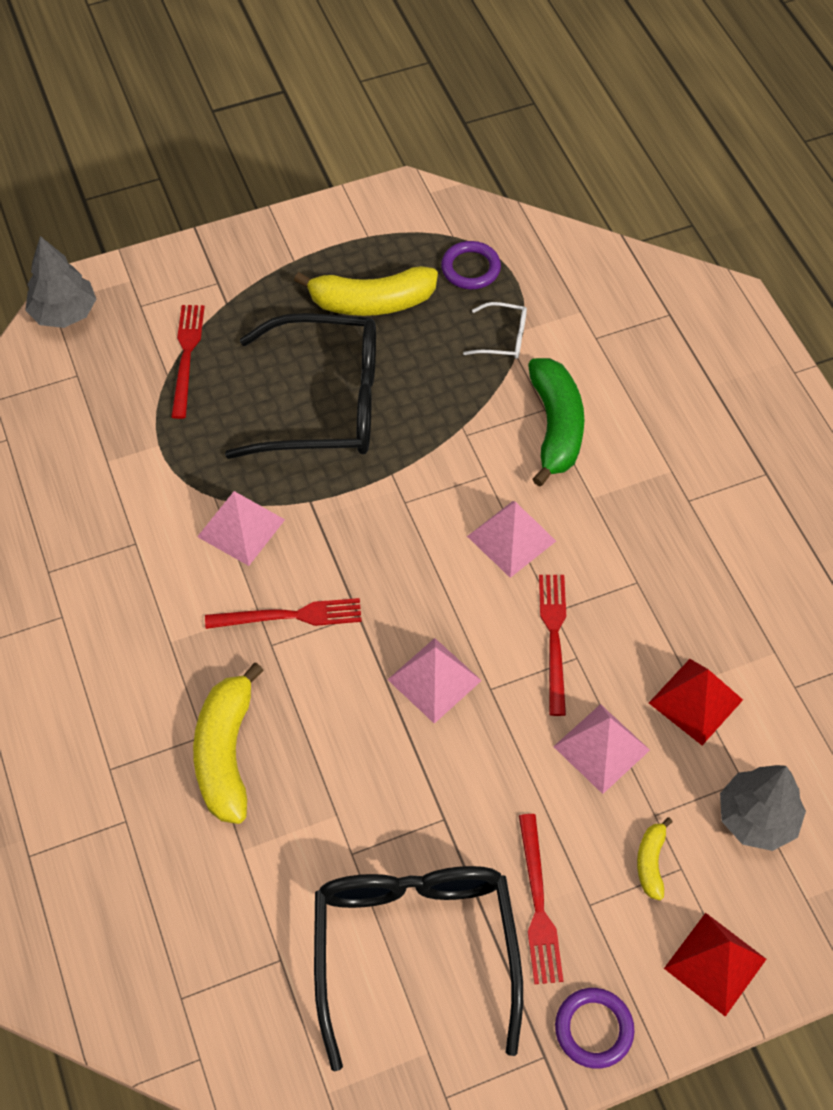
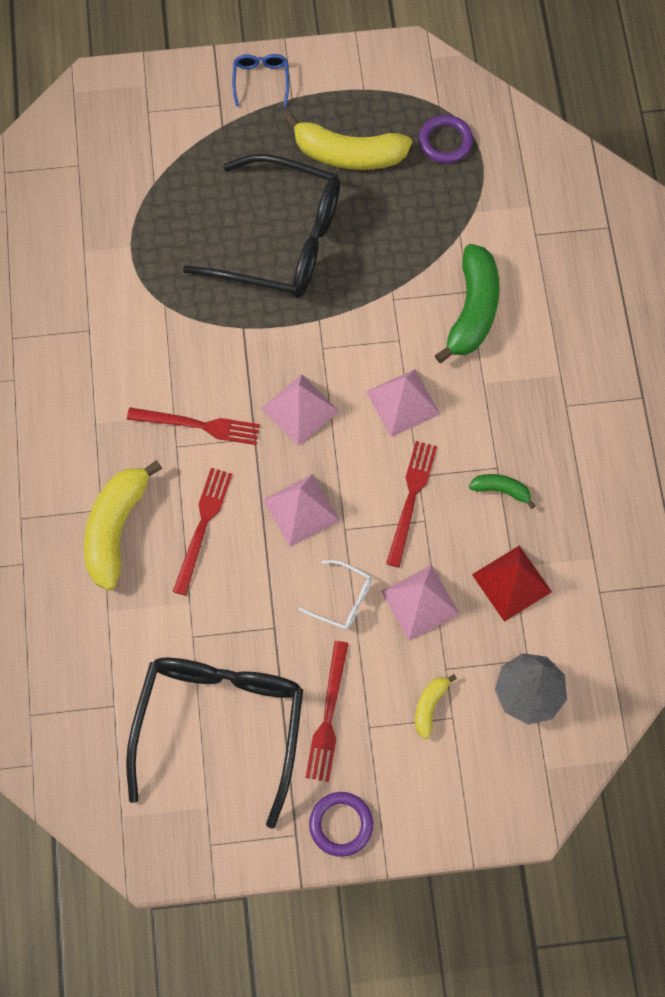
camera: 15 degrees right, 10 degrees up
(64, 313) = (82, 104): grey tree -> none
(186, 356) = (175, 169): red fork -> red fork (202, 526)
(241, 528) = (179, 338): pink pyramid -> pink pyramid (300, 409)
(255, 250) = (261, 80): none -> blue glasses
(503, 338) = (453, 215): white glasses -> white glasses (343, 600)
(650, 605) = (501, 490): none -> green banana
(715, 963) = (454, 800): red pyramid -> none

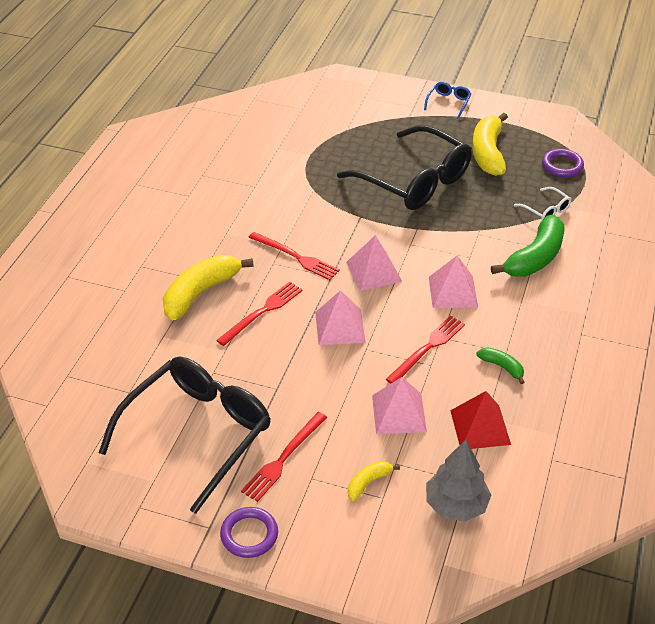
camera: 25 degrees right, 25 degrees down
(343, 600) = (339, 390): white glasses -> white glasses (546, 210)
(348, 154) = (488, 153): yellow banana -> yellow banana turned 60 degrees clockwise

